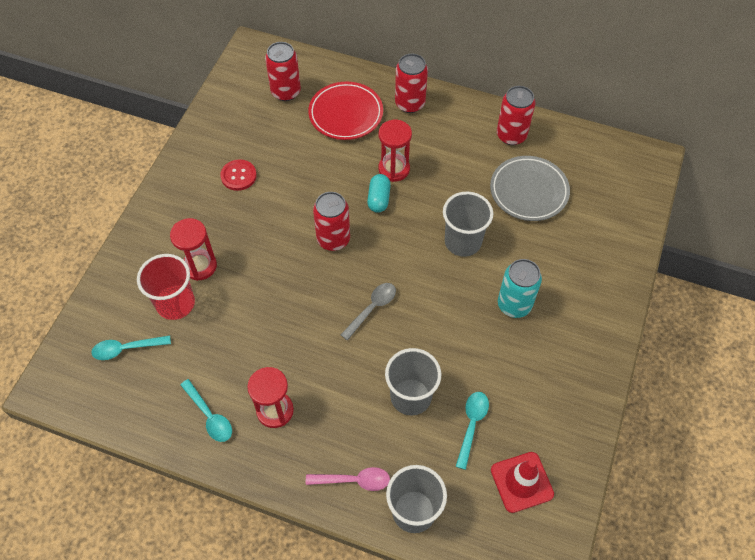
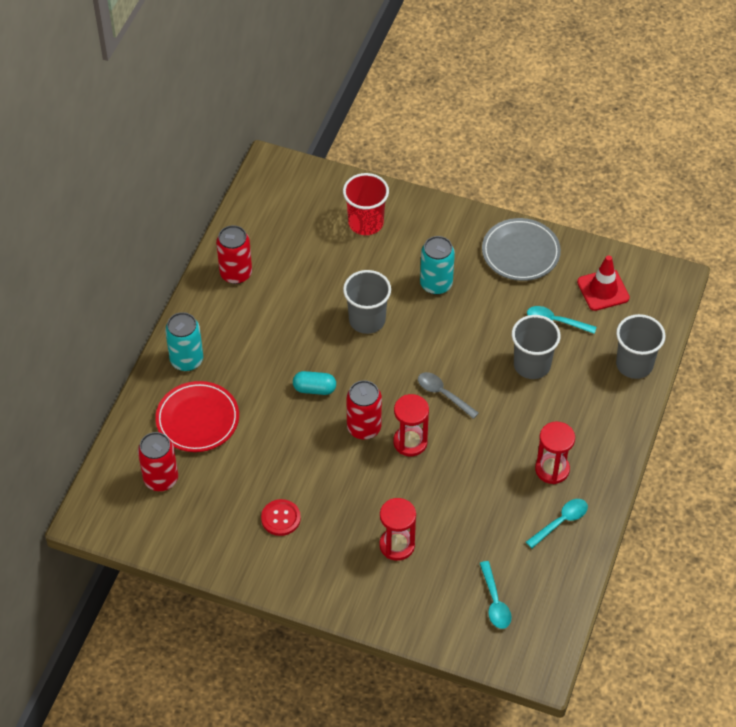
camera: 90 degrees left, 5 degrees down
(175, 303) = (442, 563): red cup -> red cup (365, 223)
(353, 480) = (612, 407): pink spoon -> none
(394, 169) = (276, 375): red hourglass -> red hourglass (410, 442)
(410, 103) = (186, 360): red can -> turquoise can
(529, 191) = (307, 264): grey plate -> grey plate (520, 253)

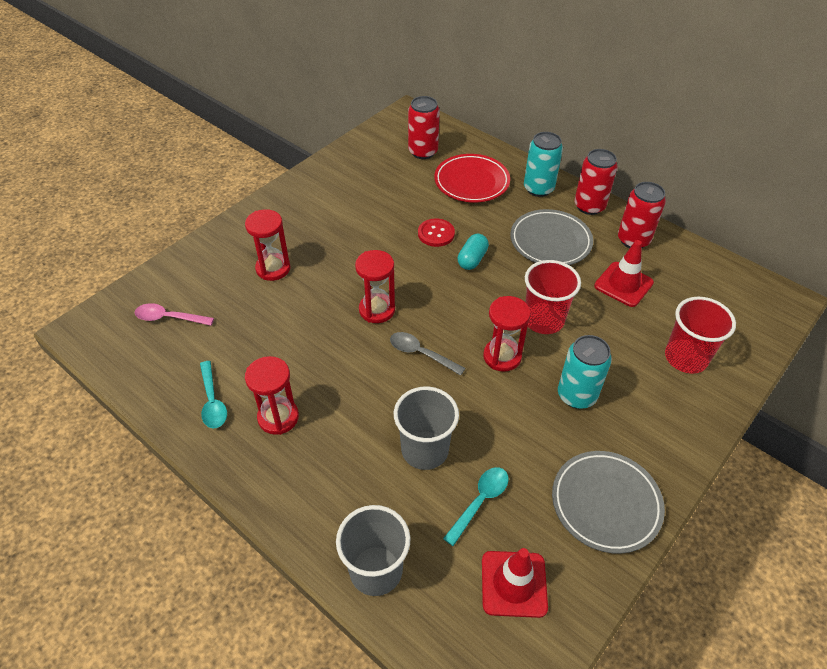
camera: 110 degrees right, 5 degrees down
(264, 334) = (550, 241): none -> grey plate
(280, 518) = (346, 206): red button -> red button (436, 234)
(299, 272) = (623, 284): none -> red traffic cone
(364, 428) = (411, 281): red can -> red can (589, 206)
(367, 320) = (543, 320): grey cup -> red cup
(420, 339) = (502, 356): none -> red hourglass
(443, 394) = (421, 354): grey spoon -> grey spoon turned 120 degrees counterclockwise
(495, 601) = (169, 318): turquoise spoon -> pink spoon

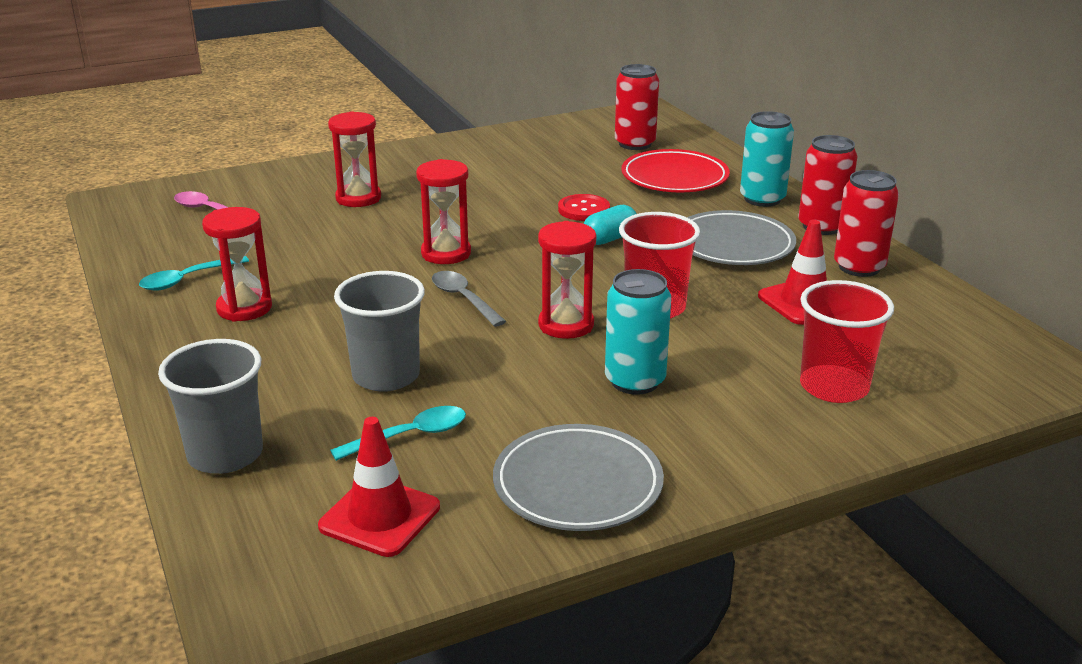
camera: 25 degrees right, 20 degrees down
(212, 401) = (188, 279): turquoise spoon -> turquoise spoon turned 45 degrees clockwise

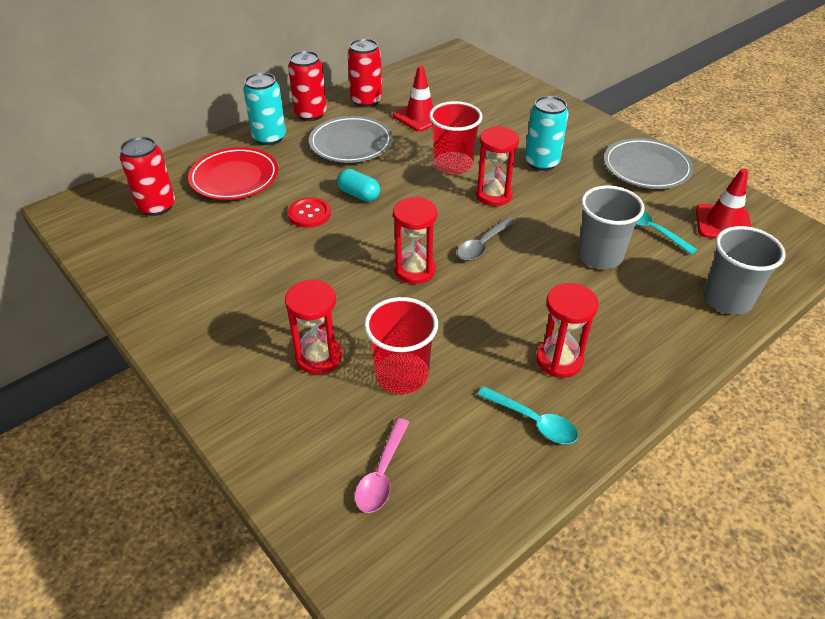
camera: 105 degrees left, 15 degrees up
(834, 387) = (508, 105): red cup -> red cup (402, 375)

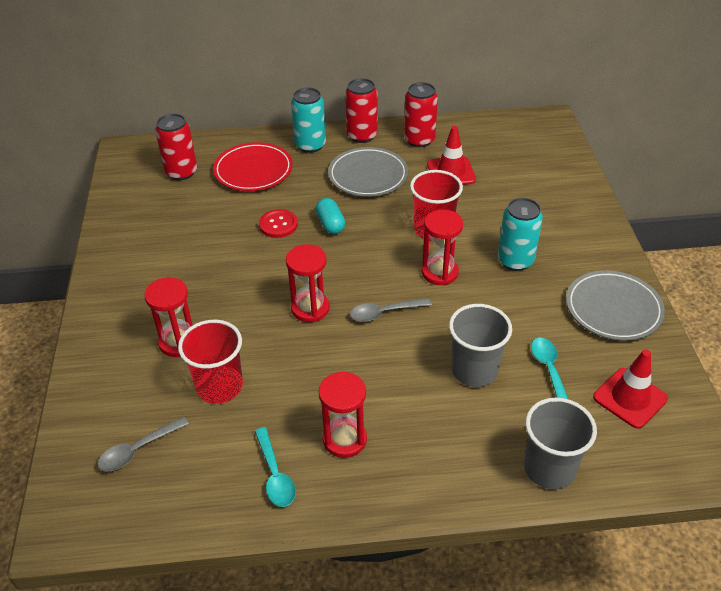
camera: 35 degrees right, 0 degrees up
(382, 473) = (138, 449): pink spoon -> grey spoon

